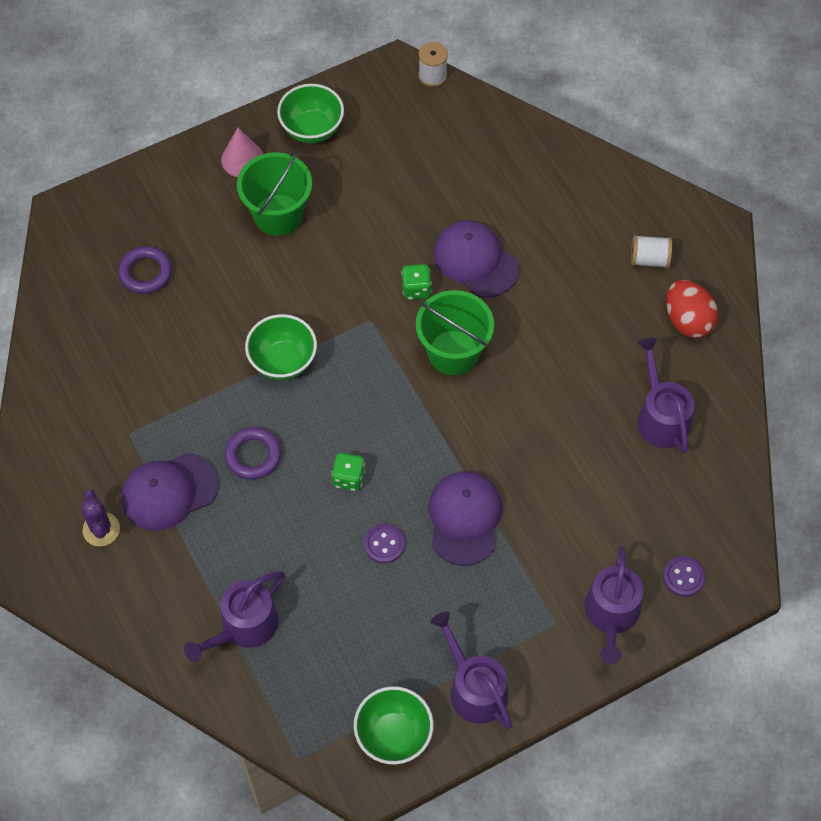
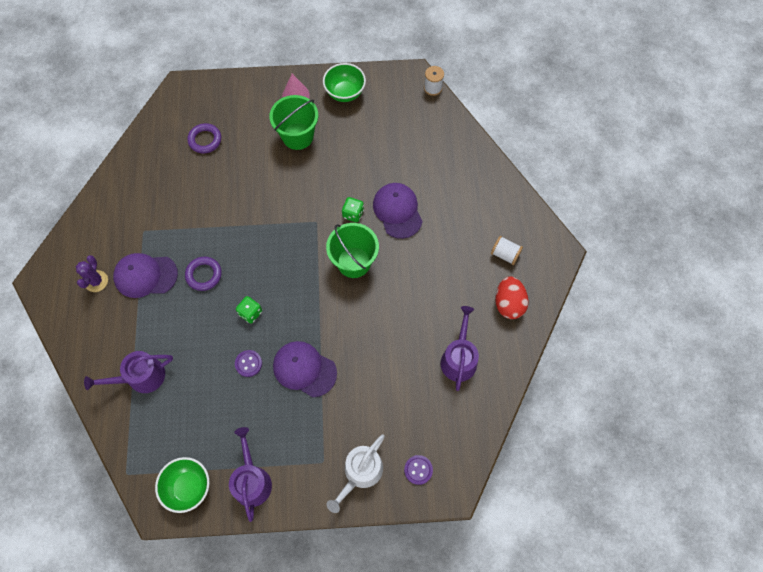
camera: 25 degrees right, 5 degrees up
(283, 361) = (252, 225): green bowl -> none
(464, 518) = (304, 369): purple cap -> purple cap turned 90 degrees counterclockwise
(611, 614) = (360, 473): purple watering can -> white watering can

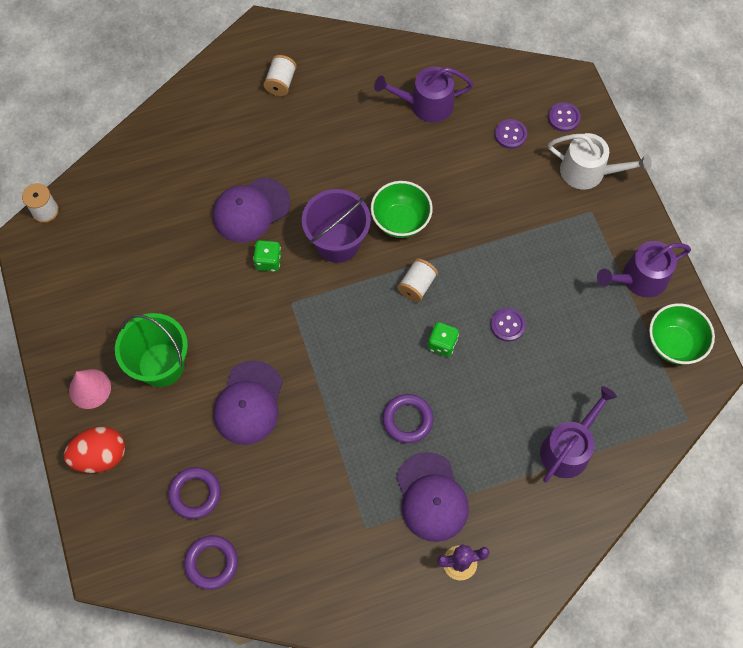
camera: 105 degrees left, 0 degrees up
(141, 377) = (568, 448): purple watering can -> purple watering can turned 105 degrees counterclockwise
(159, 141) = (211, 563): none -> purple ring
(302, 308) = (417, 285): none -> white spool
(304, 369) = (493, 260): purple cap -> purple cap (249, 403)
(345, 93) = (74, 322): green bowl -> green bowl (400, 221)
(354, 262) = (337, 242): green bucket -> purple bucket
(413, 418) = (510, 135): none -> purple button
(508, 303) = (343, 68): red egg -> red egg (100, 456)

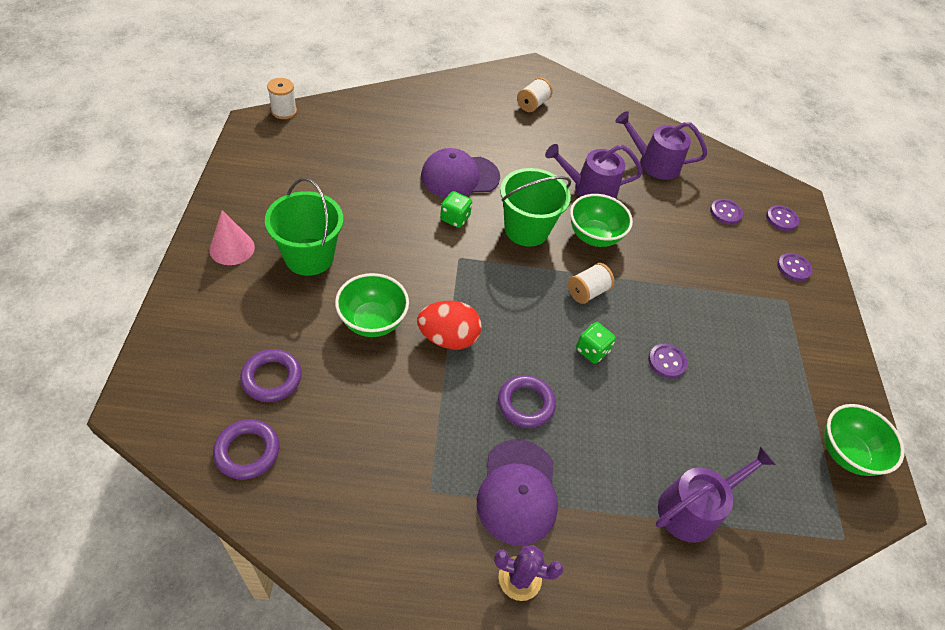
camera: 15 degrees right, 15 degrees down
(100, 456) = (203, 306): red egg -> red egg (448, 338)
(249, 403) = (372, 321): purple cap -> green bowl
(337, 242) = (526, 229): purple bucket -> green bucket
(588, 172) = (793, 268): white watering can -> purple button
(639, 278) = (822, 377): purple watering can -> purple watering can (589, 189)

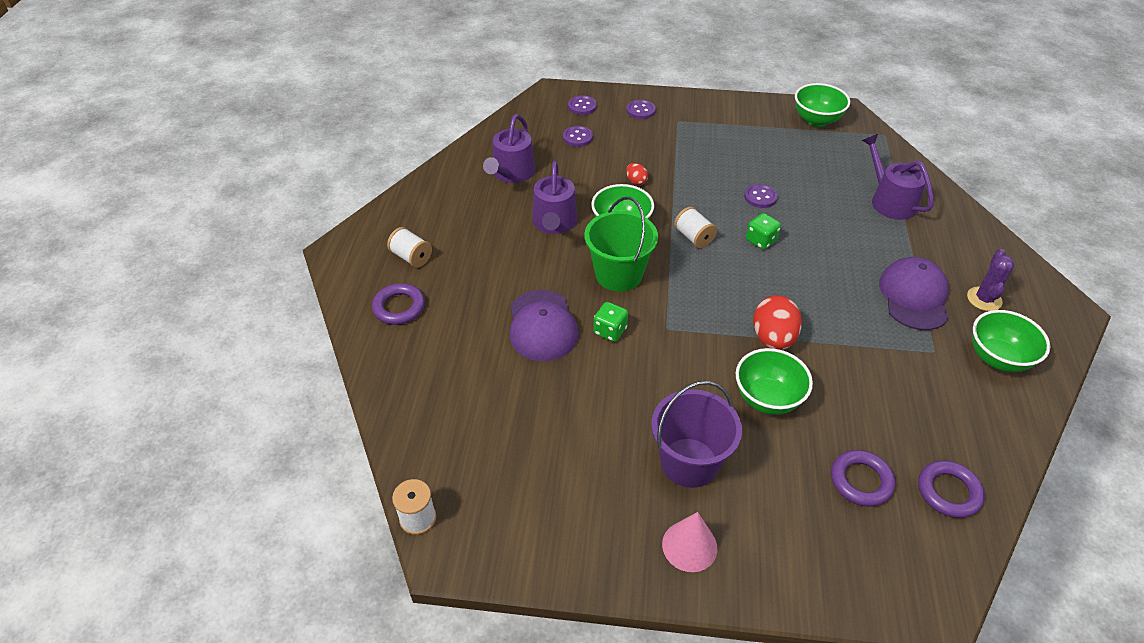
camera: 80 degrees left, 5 degrees down
(309, 257) = (689, 462): green bucket -> purple bucket
(420, 562) = (997, 358): none -> green bowl
(518, 491) = (914, 296): purple cap -> purple cap turned 90 degrees counterclockwise
(525, 404) = (829, 287): purple ring -> purple ring (399, 307)
(666, 253) = (636, 181): none -> red egg

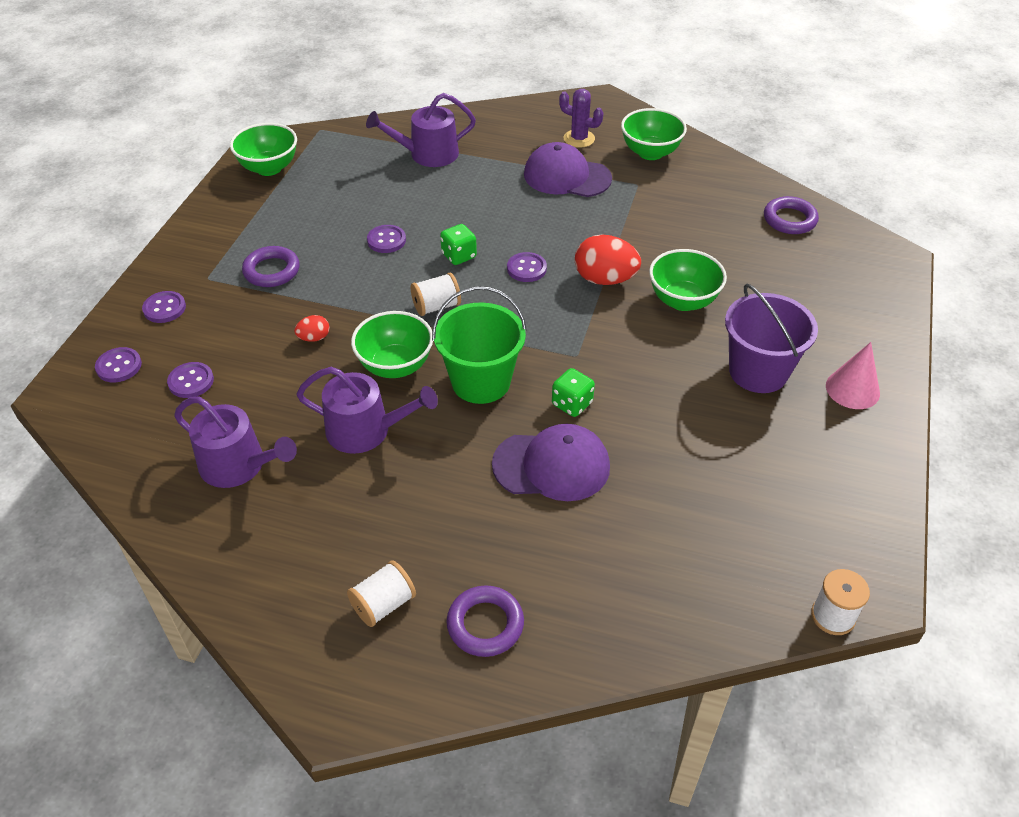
camera: 80 degrees left, 0 degrees up
(763, 284) = (526, 268): none -> purple button
(861, 481) = (779, 265): purple ring -> purple ring (272, 271)

